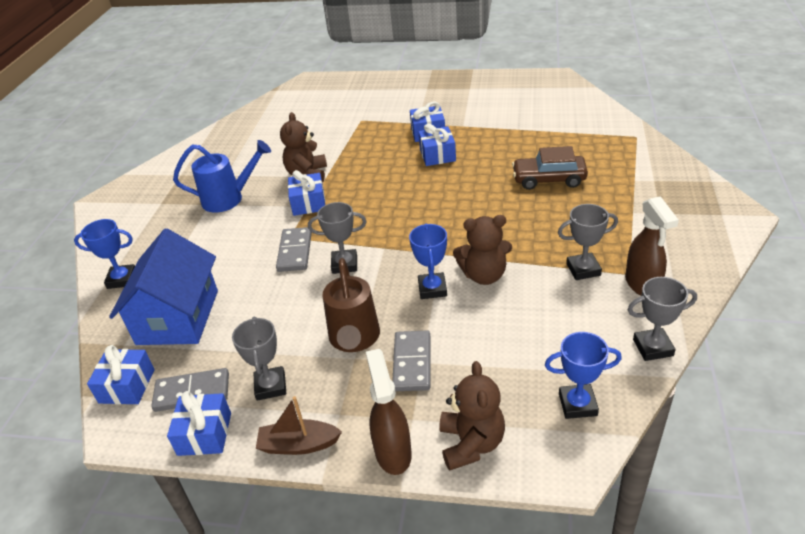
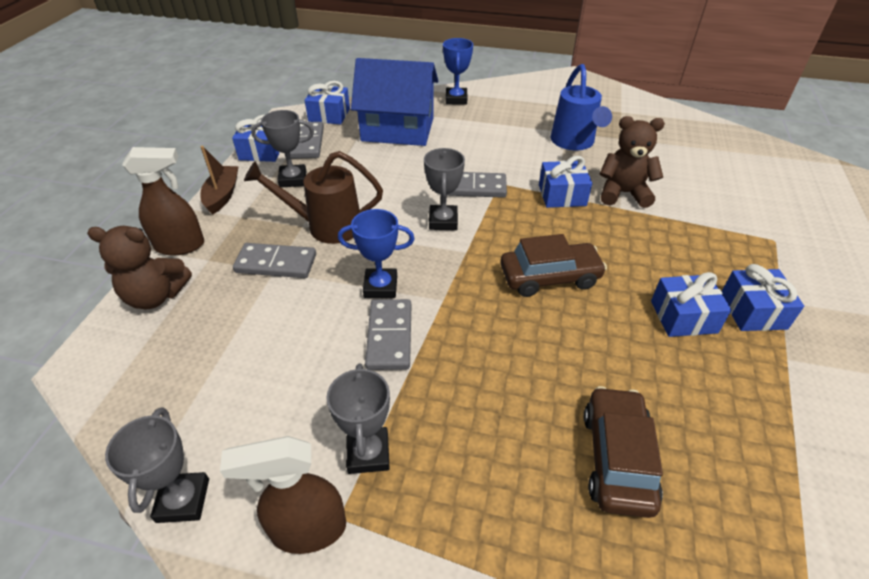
camera: 90 degrees right, 5 degrees up
(409, 206) = (549, 277): none -> brown car
(484, 275) = (390, 336): brown teddy bear -> grey domino
(577, 404) = (147, 390): blue trophy -> none

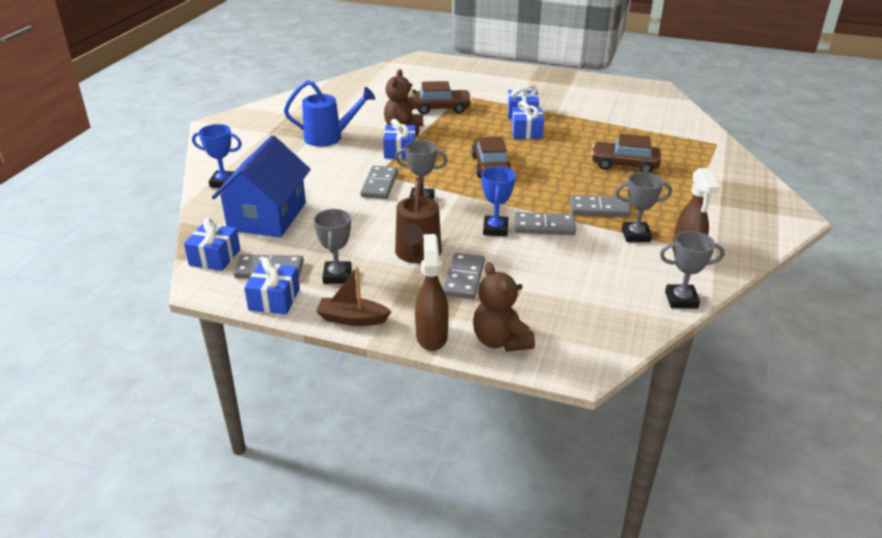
camera: 85 degrees left, 10 degrees down
(156, 296) = (500, 341): brown teddy bear -> brown teddy bear turned 150 degrees clockwise
(447, 406) = (599, 209): none -> grey domino
(711, 221) = (441, 108): none -> brown car

